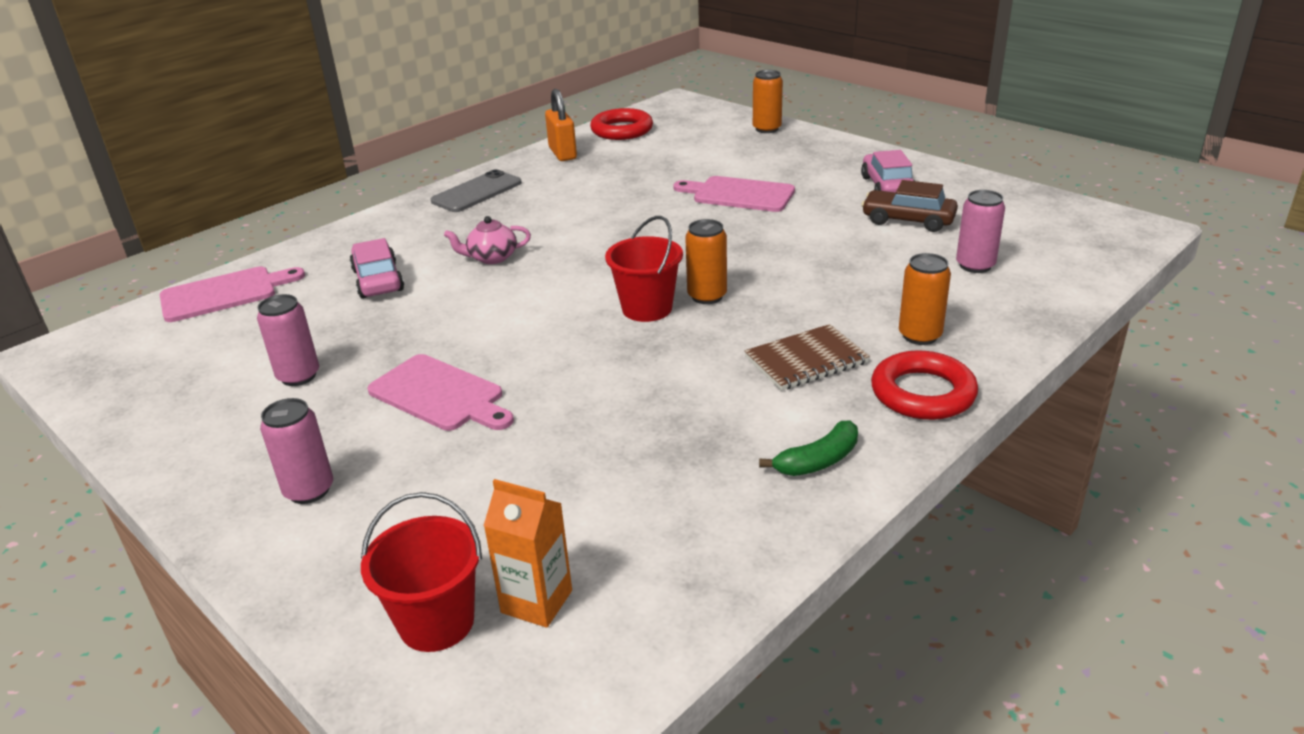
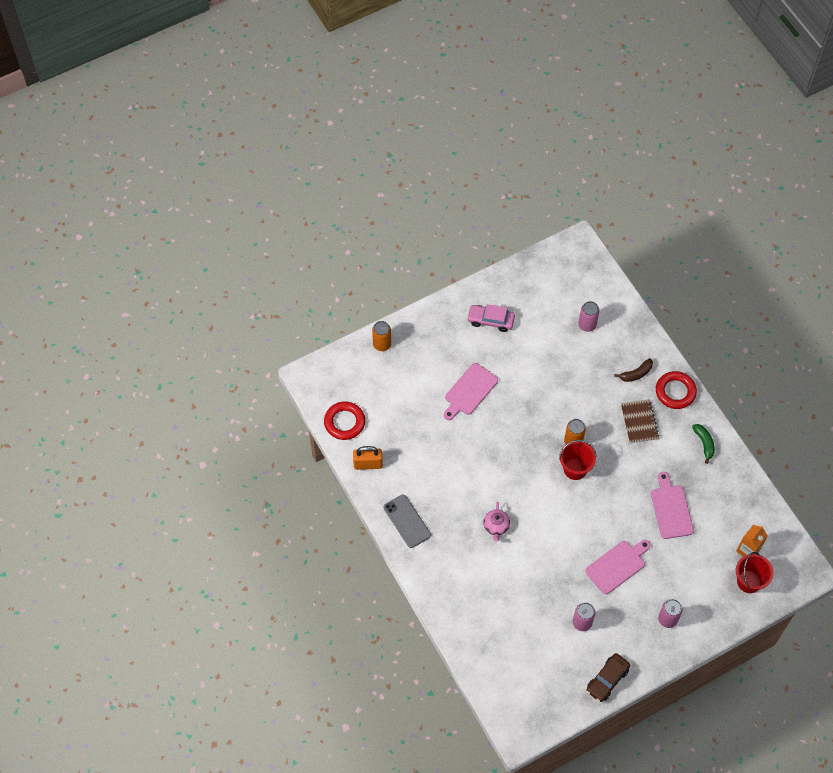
camera: 75 degrees left, 30 degrees up
(224, 293) = (486, 659): pink cutting board -> pink cutting board (671, 509)
(378, 280) = (500, 583): pink car -> none
(908, 220) = (532, 329): brown car -> brown car (607, 680)
(920, 335) = (636, 374): orange can -> brown banana

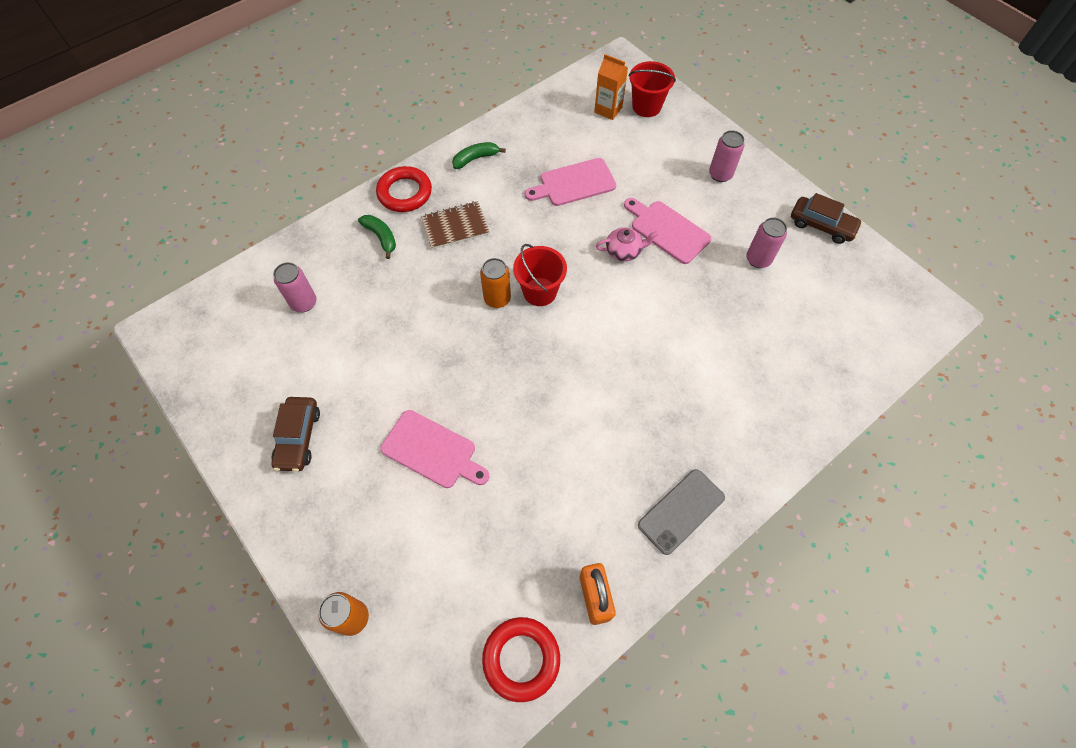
camera: 100 degrees left, 0 degrees up
(490, 320) = (299, 438): pink car -> brown car
(496, 526) = (653, 379): pink teapot -> pink teapot (624, 251)
(636, 374) = (381, 237): brown banana -> green banana

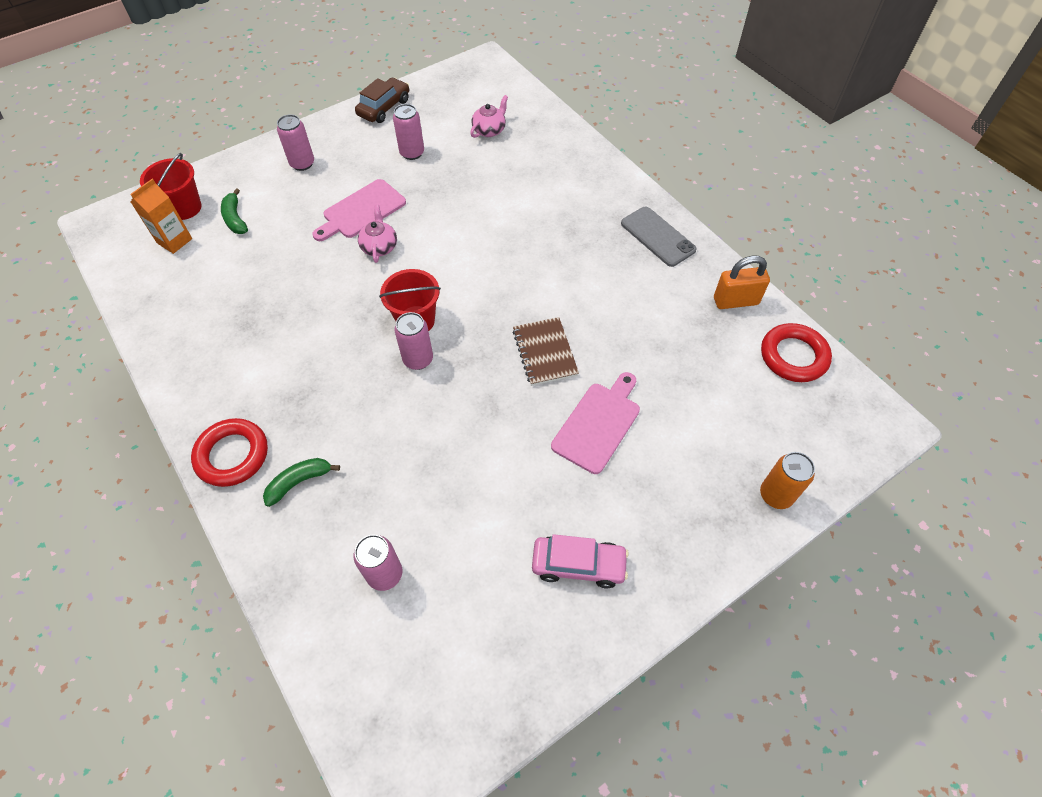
camera: 85 degrees left, 5 degrees down
(299, 438) = (578, 564): brown car -> pink car
(455, 227) = (305, 398): brown notebook -> brown notebook (545, 352)
(476, 158) = (201, 374): green banana -> green banana (235, 218)
(497, 299) = (418, 359): orange can -> pink can
(574, 183) = (275, 280): pink cutting board -> none
(814, 327) = (489, 130): none -> pink teapot

